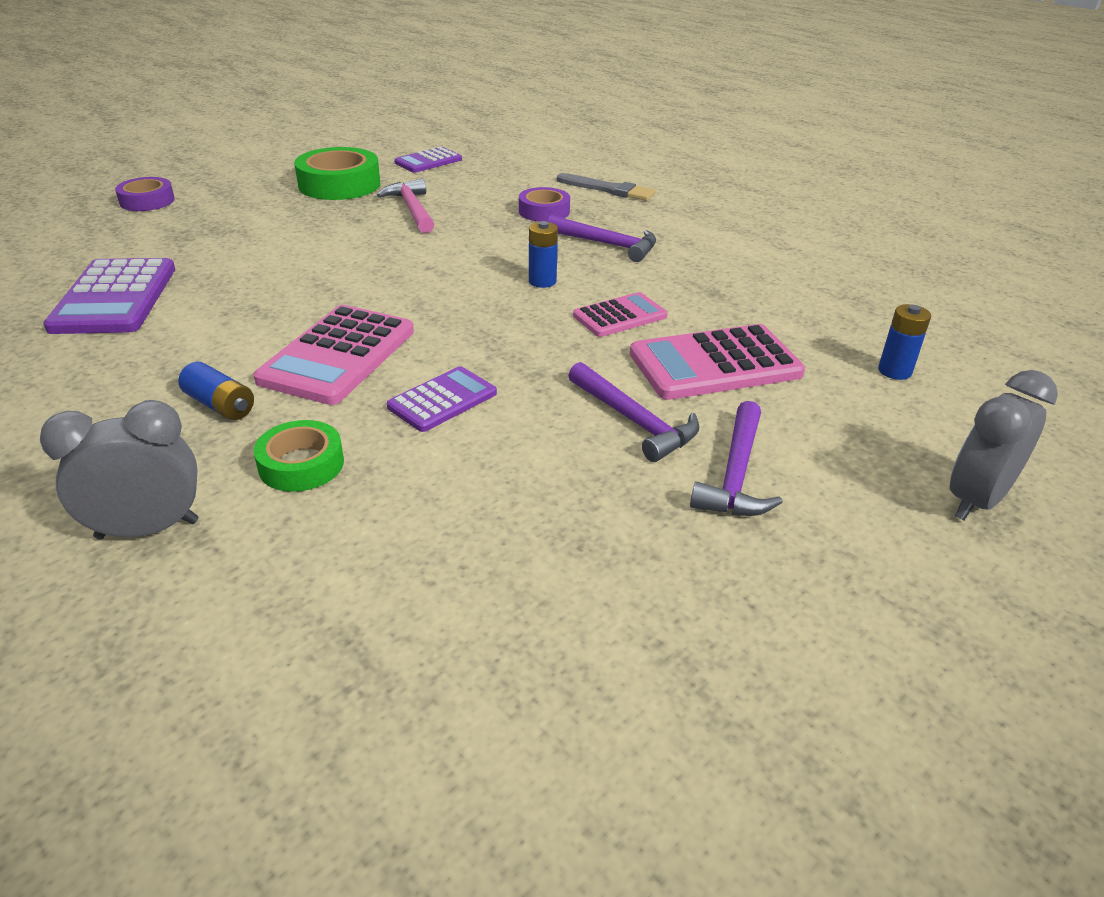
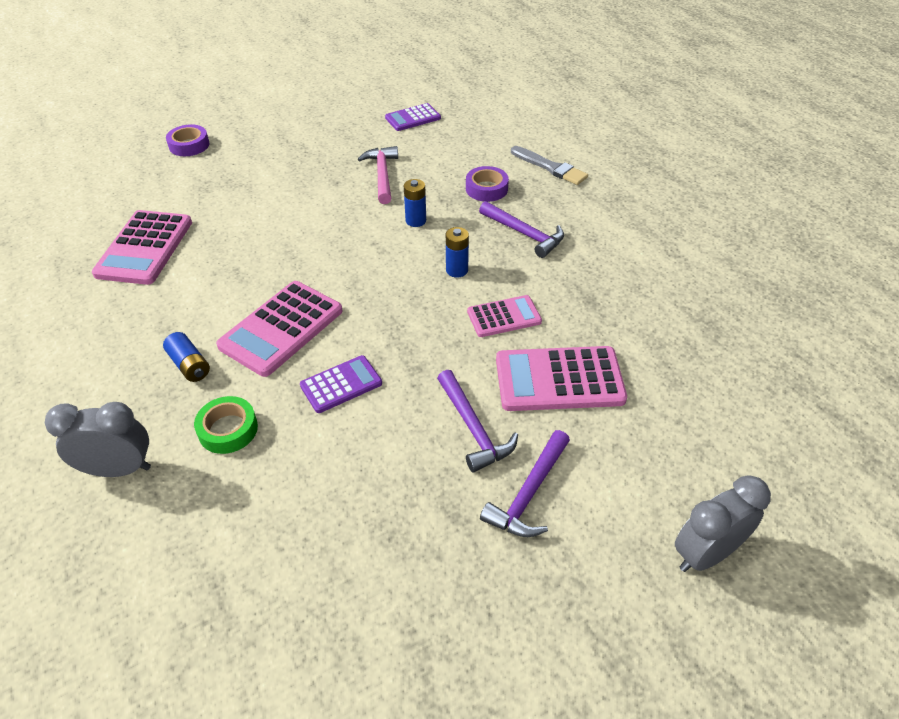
camera: 15 degrees right, 10 degrees up
(115, 298) = (145, 248): purple calculator -> pink calculator
(339, 184) = (335, 140): green tape -> none
(894, 371) = (704, 410): blue battery -> blue battery (416, 221)

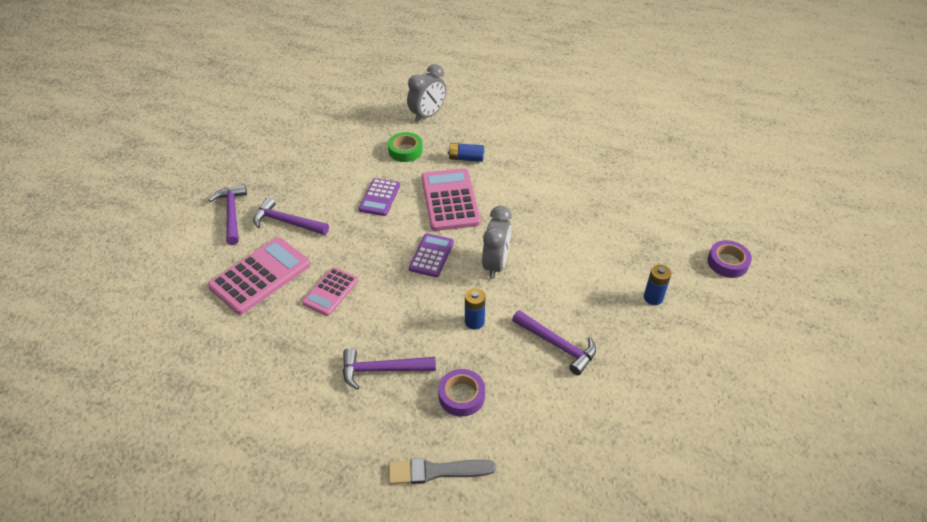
camera: 135 degrees right, 0 degrees up
(145, 248) = (598, 185): pink calculator -> none
(382, 175) = (557, 345): pink hammer -> purple hammer
(413, 118) = (635, 437): purple calculator -> purple calculator (431, 255)
(457, 270) = (397, 303): blue battery -> blue battery (653, 298)
(705, 553) = (124, 242): grey clock -> grey clock (496, 264)

